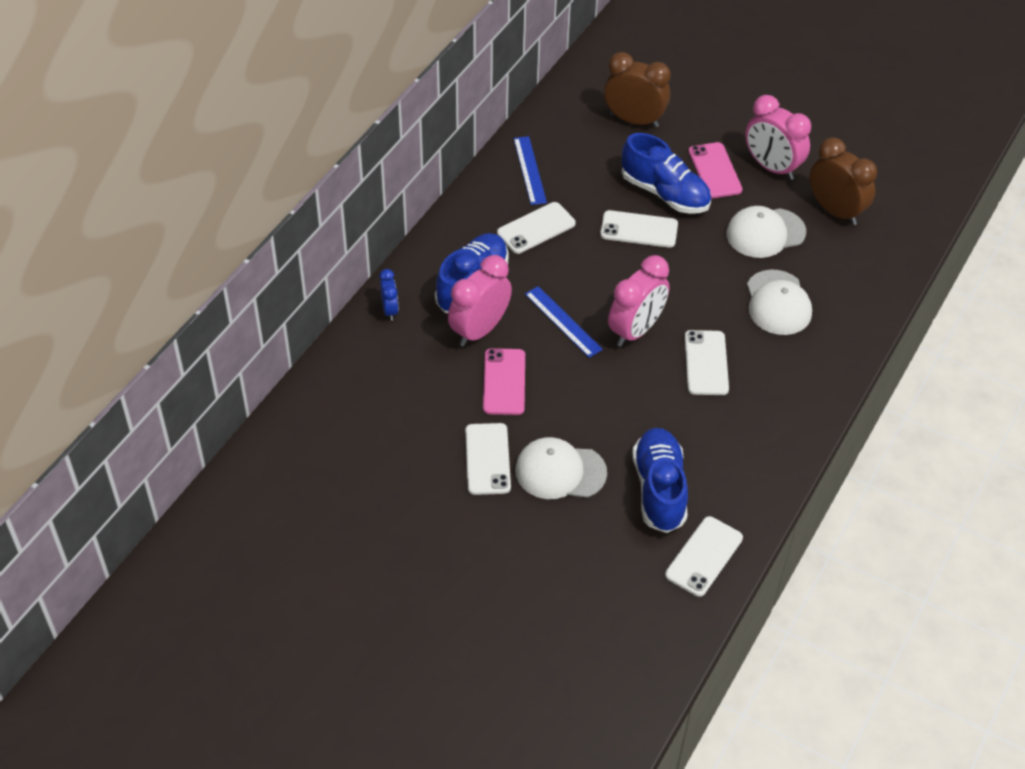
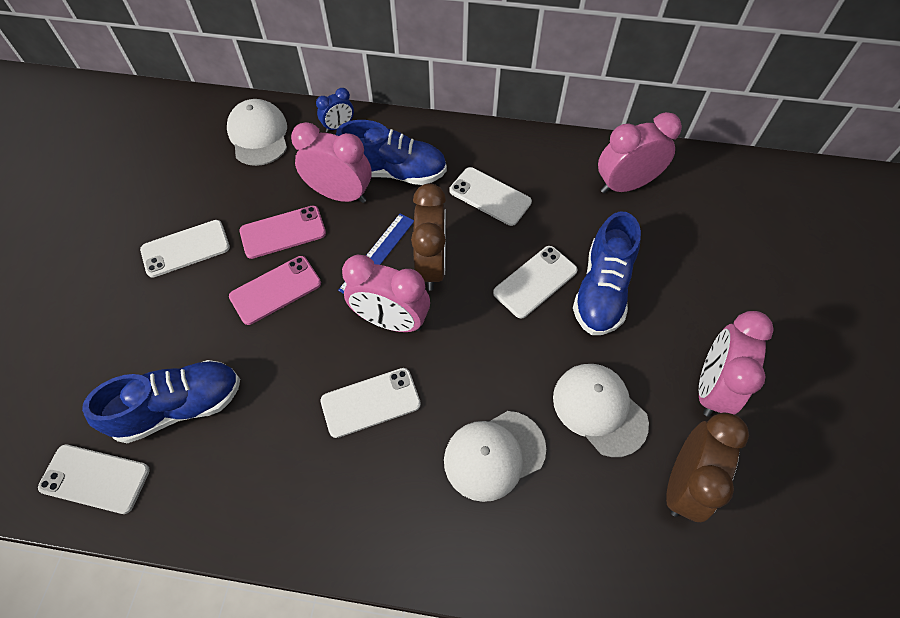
camera: 70 degrees right, 10 degrees up
(529, 170) = (564, 168): blue ruler -> none
(560, 471) = (183, 310): white cap -> white cap (258, 135)
(568, 140) = (625, 185): none -> pink clock
(634, 120) = (692, 230): brown clock -> brown clock (431, 265)
(639, 229) = (535, 282): white phone -> white phone turned 60 degrees clockwise
(715, 171) = (667, 328): pink phone -> pink phone (275, 290)

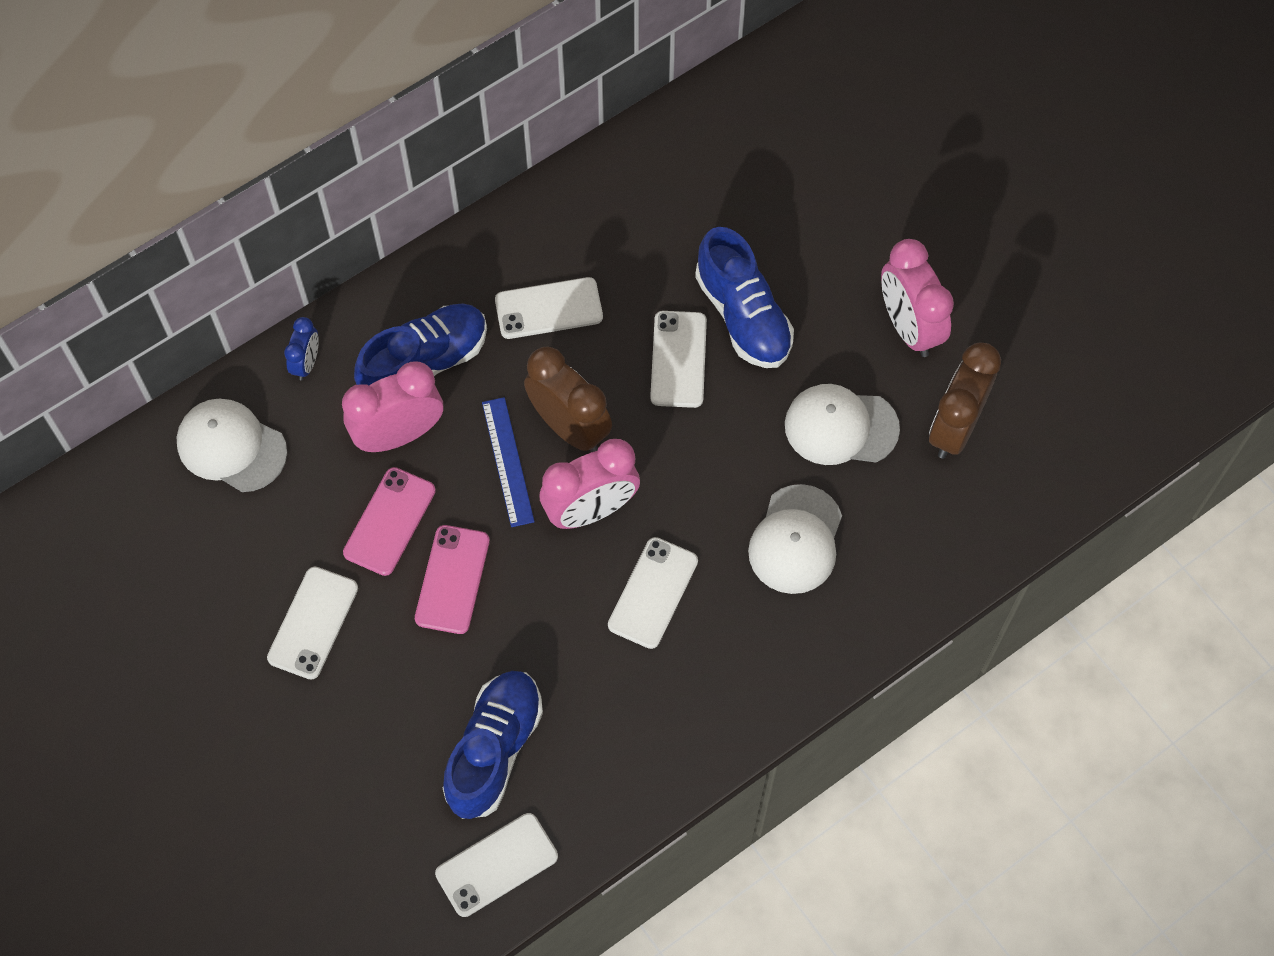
camera: 45 degrees left, 5 degrees up
(625, 185) = (663, 186): pink clock -> none
(683, 483) = (955, 427): brown clock -> brown clock turned 135 degrees counterclockwise

